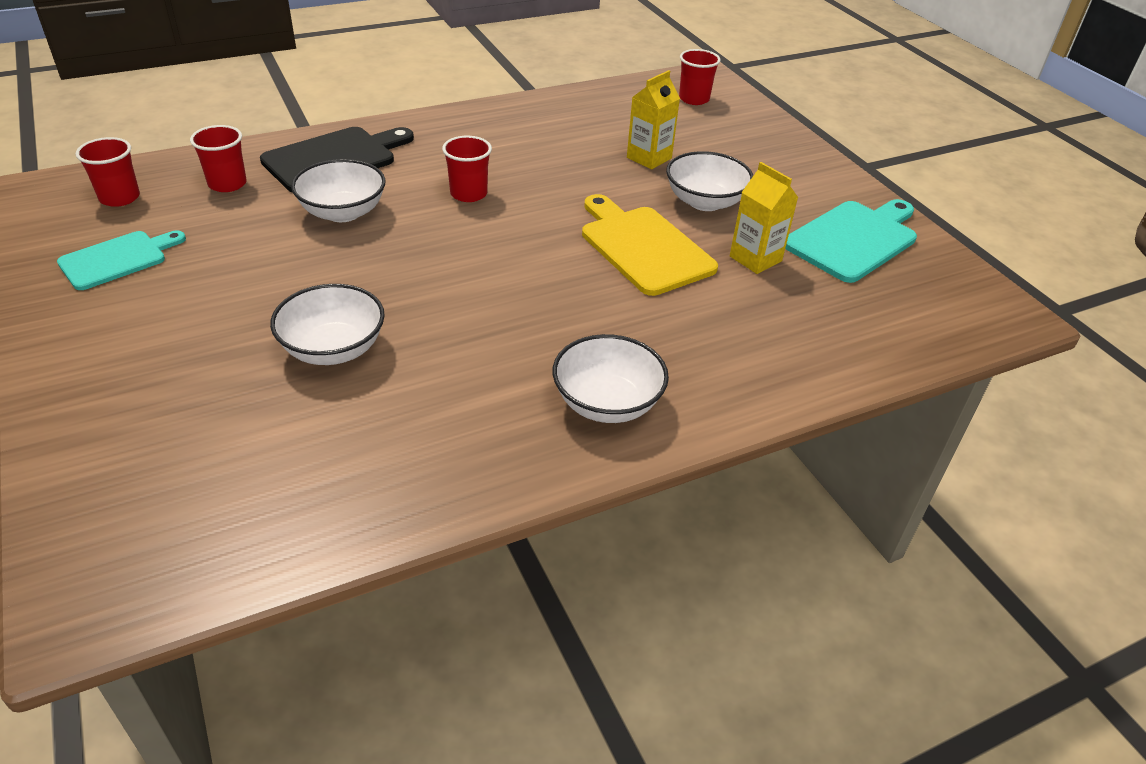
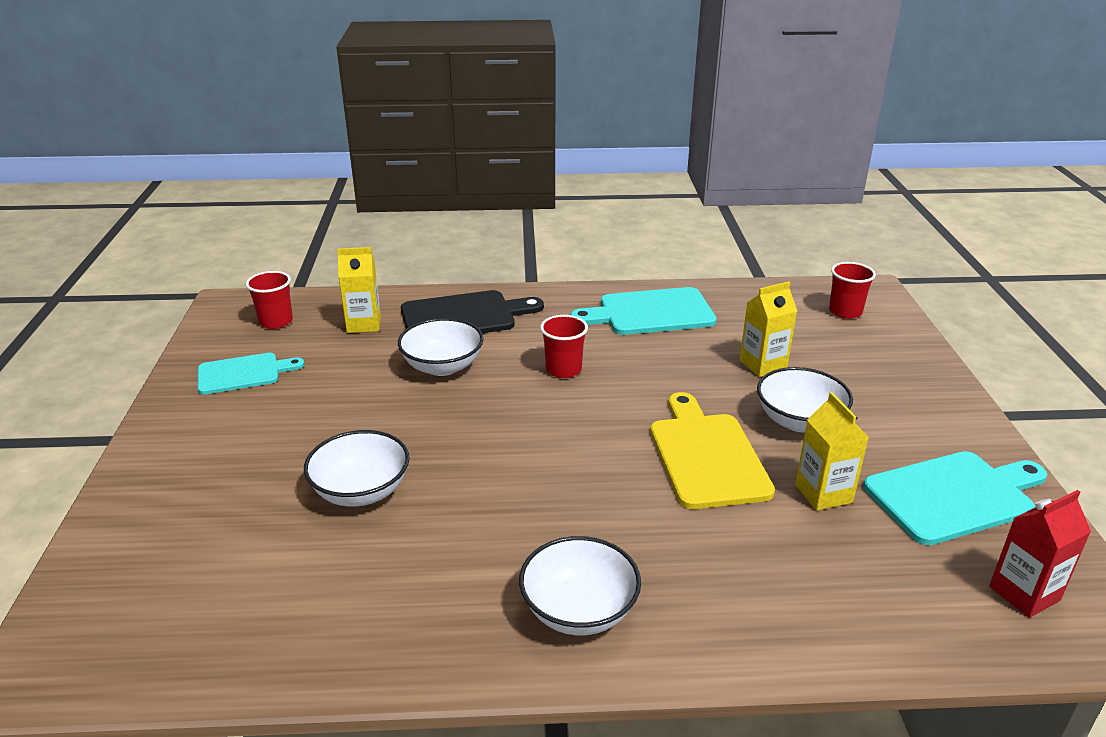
camera: 25 degrees right, 10 degrees down
(227, 184) = (364, 324): red cup -> yellow carton
(521, 126) = (650, 313): none -> turquoise cutting board
(937, 303) = (1024, 593): none -> red carton

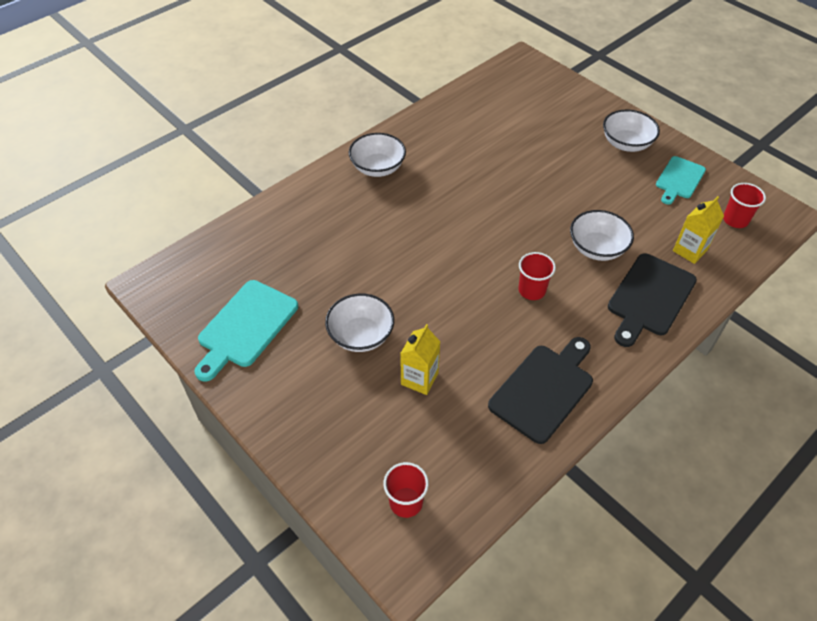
camera: 140 degrees right, 20 degrees up
(361, 491) = (522, 161): white bowl -> white bowl (626, 143)
(650, 313) = (543, 389): turquoise cutting board -> black cutting board
(706, 456) = (392, 274): yellow cutting board -> none
(823, 493) = (315, 286): yellow carton -> none
(1024, 593) = (194, 281): red carton -> none

